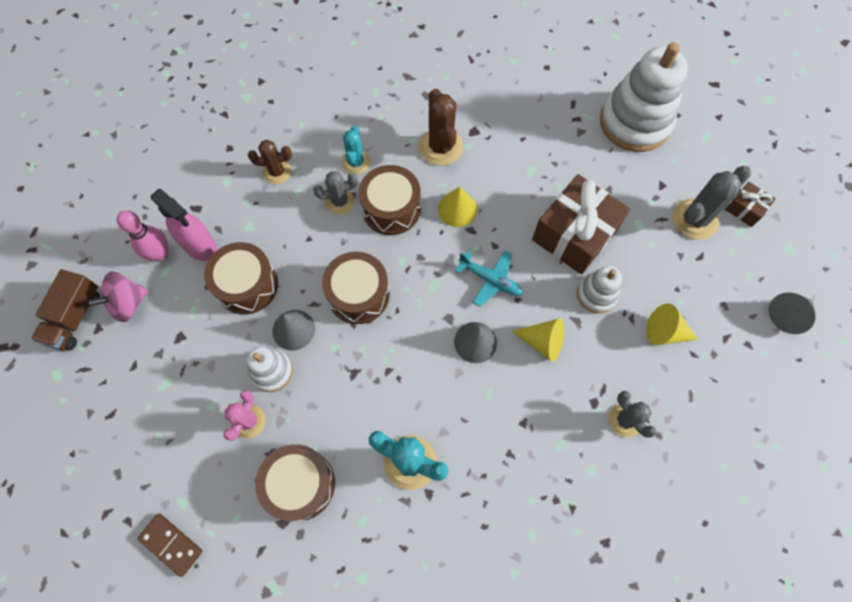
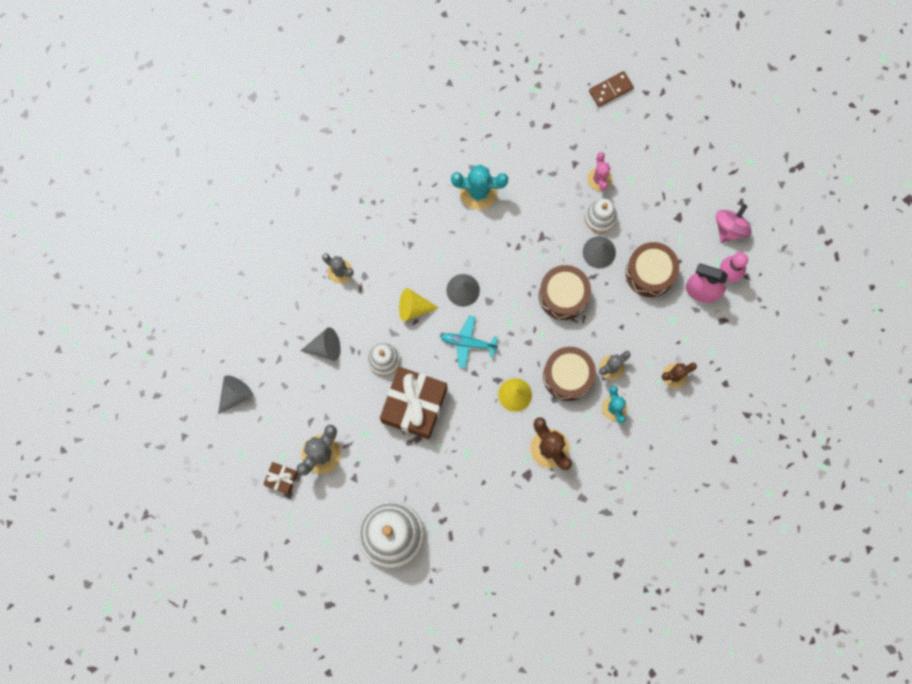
camera: 160 degrees right, 10 degrees up
(75, 317) = (762, 204): brown truck -> none
(171, 544) = (611, 89): brown domino -> brown domino turned 45 degrees counterclockwise
(300, 484) = (545, 152): brown drum -> none
(665, 332) = (325, 347): yellow cone -> grey cone

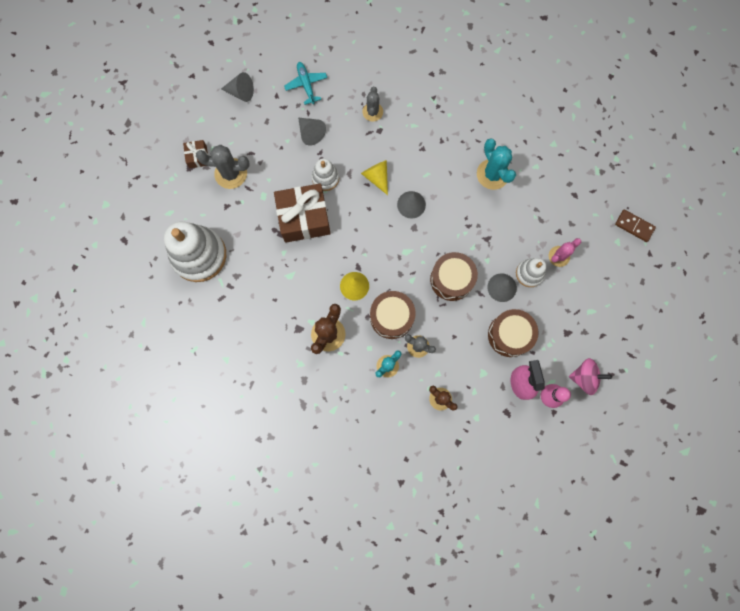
camera: 60 degrees right, 0 degrees up
(468, 343) = (373, 230): turquoise plane -> turquoise plane (306, 84)

